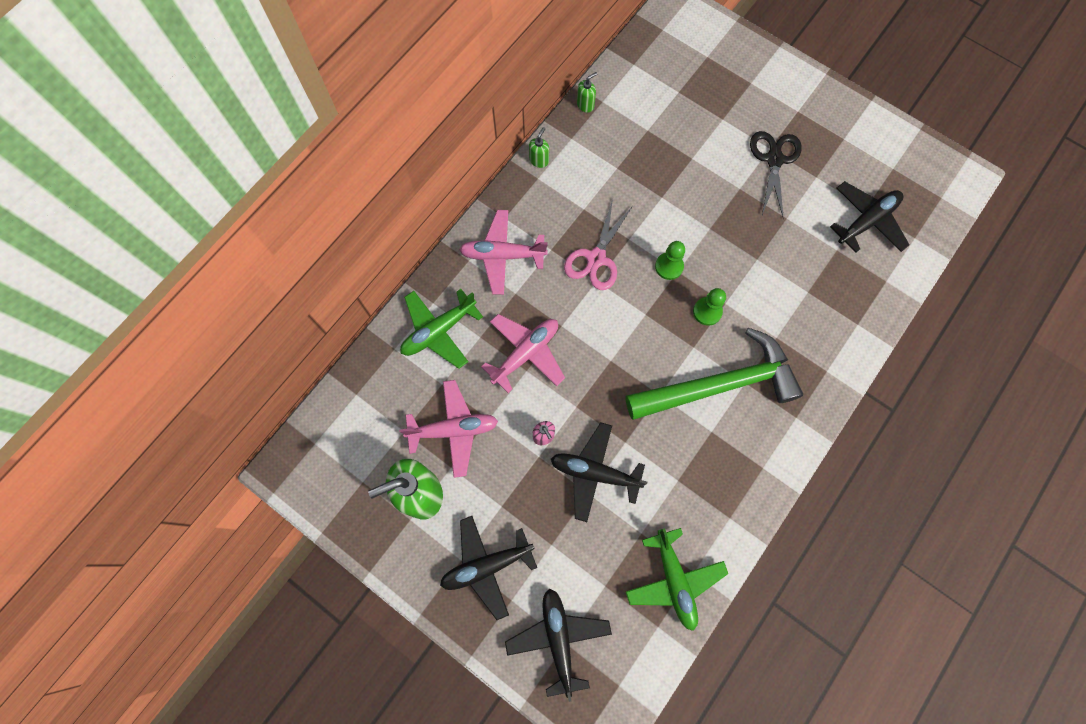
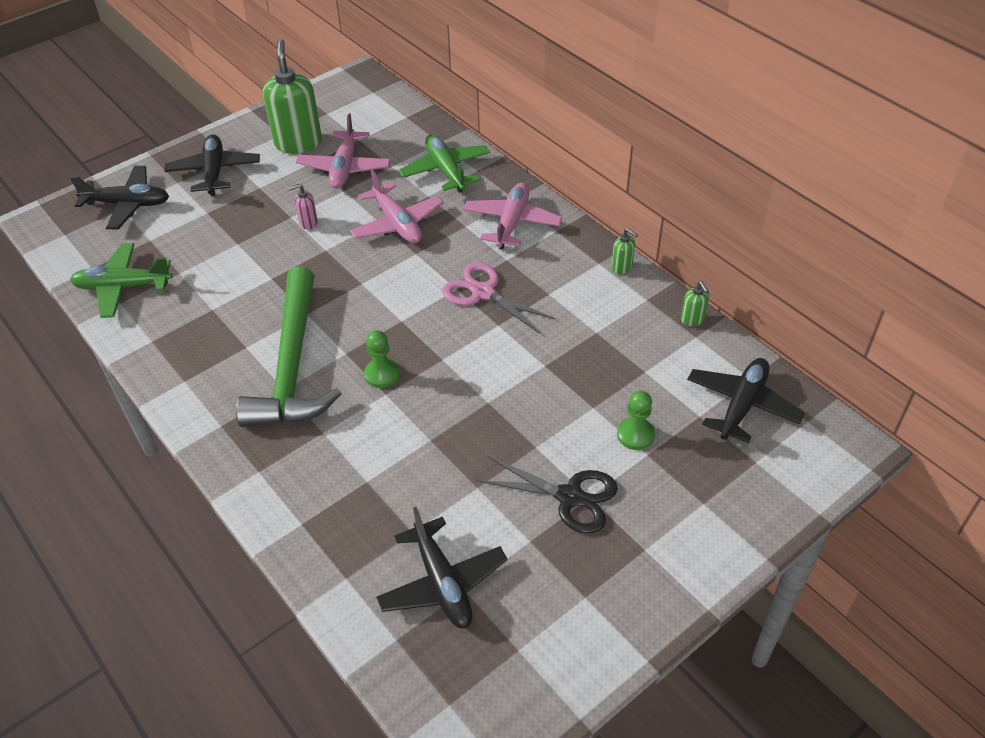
camera: 105 degrees right, 25 degrees down
(594, 473) = (254, 251): black plane -> black plane (742, 405)
(669, 266) = (451, 352): green pawn -> green pawn (635, 435)

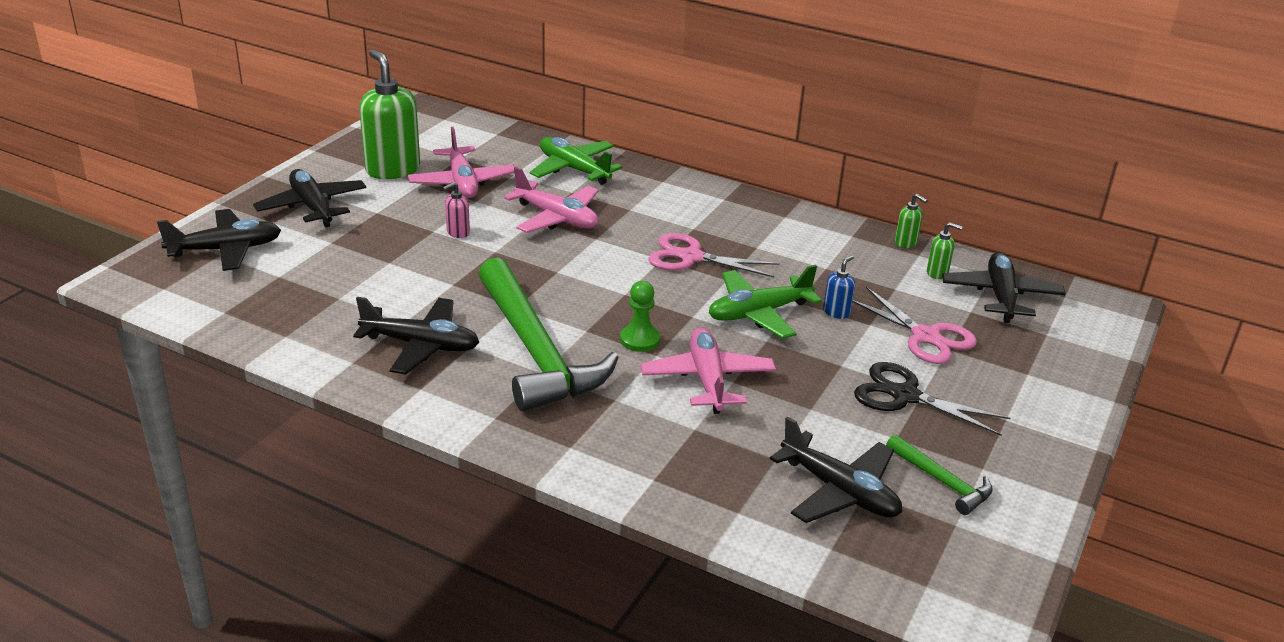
camera: 25 degrees left, 15 degrees down
(123, 287) = (278, 322): green plane -> green plane (758, 313)
(210, 337) = (421, 345): none -> black plane
(512, 222) = (675, 199): pink plane -> pink plane (707, 380)
(538, 600) = (942, 481): none -> green hammer
(569, 497) = (905, 396): black scissors -> black scissors turned 150 degrees counterclockwise
(571, 386) = (836, 312): none -> blue soap dispenser
(622, 267) = (809, 216): green soap dispenser -> green soap dispenser (937, 273)
(635, 435) = (926, 336): green pawn -> pink scissors

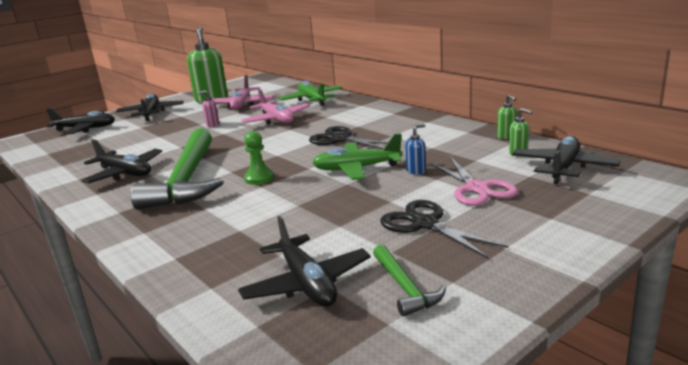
camera: 25 degrees right, 10 degrees down
(691, 257) = (340, 139): pink scissors -> black scissors
(707, 380) = (280, 202): pink plane -> none

